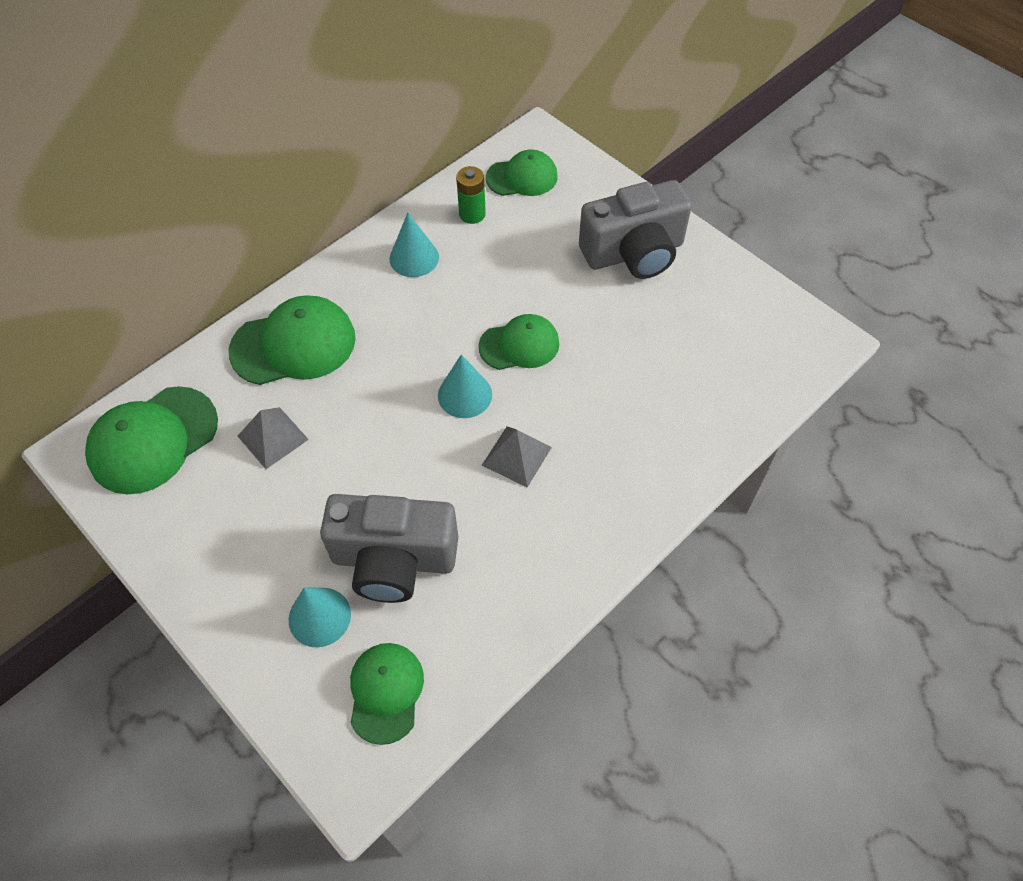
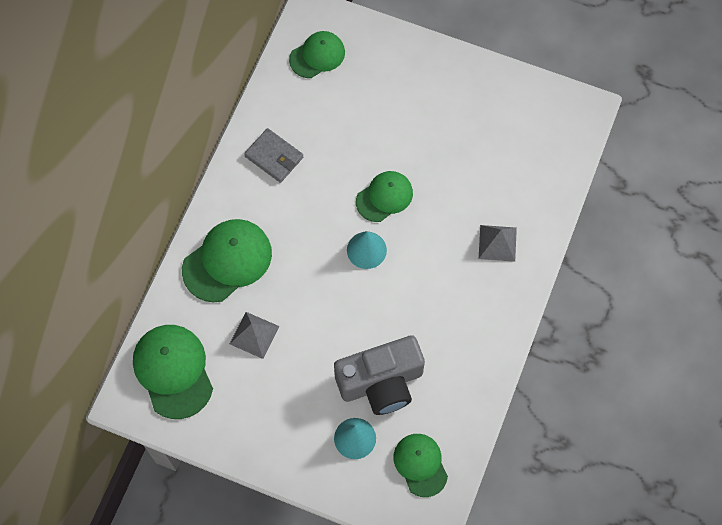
camera: 25 degrees left, 10 degrees up
(153, 440) = (173, 371): green cap -> green cap turned 135 degrees clockwise
(414, 258) = (274, 157): turquoise cone -> grey wallet
(472, 214) = (297, 103): green battery -> none
(517, 456) = (423, 279): grey pyramid -> grey pyramid (497, 243)
(634, 253) = (429, 90): grey camera -> none

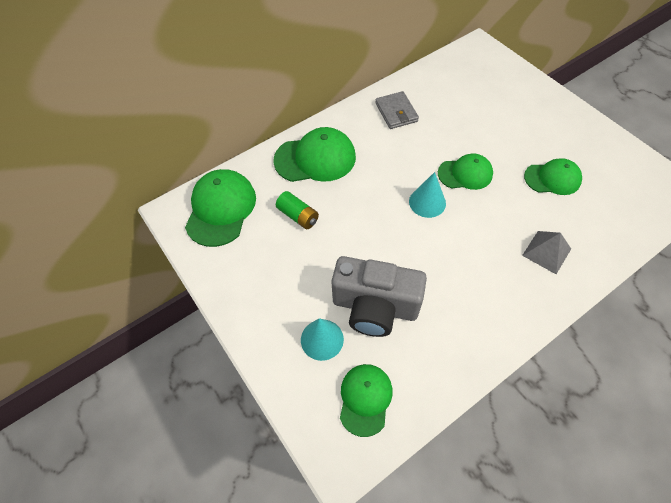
camera: 35 degrees right, 10 degrees down
(254, 335) = (298, 216): grey pyramid -> green battery
(317, 56) = (468, 69): green cap -> green cap (552, 178)

